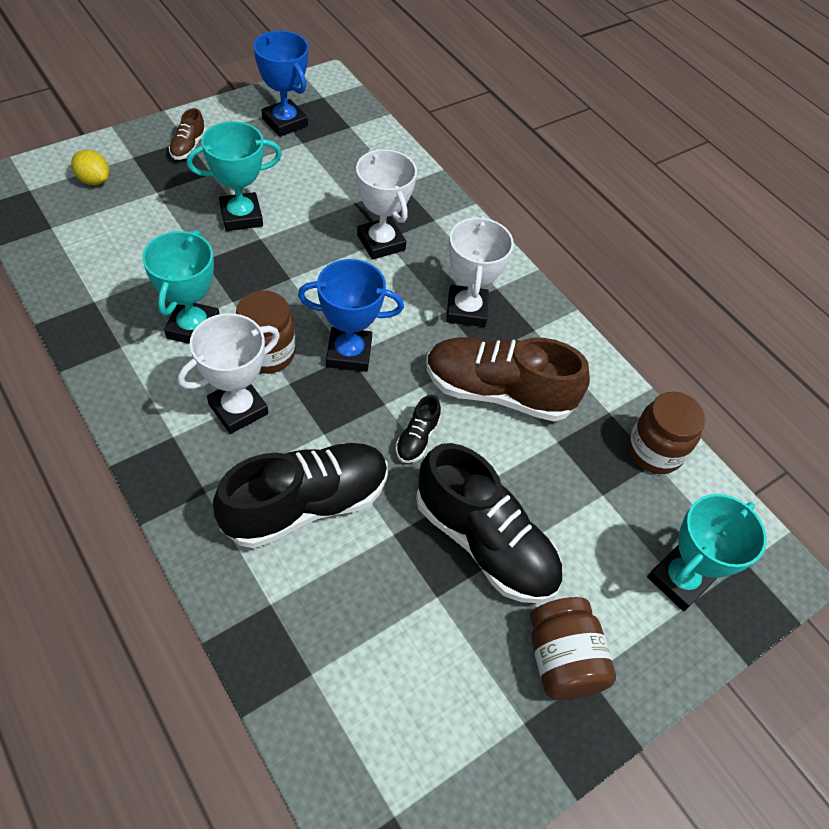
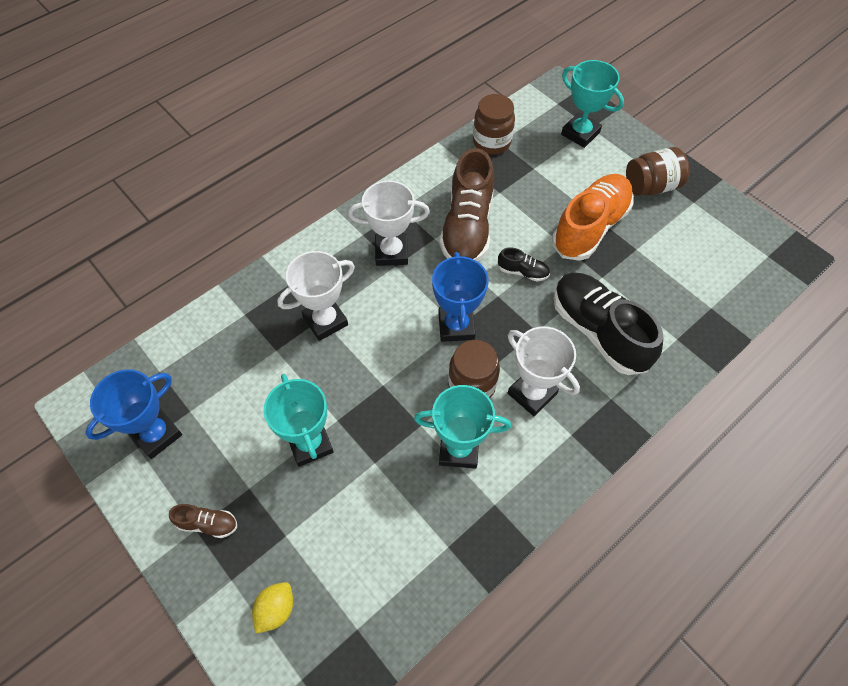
camera: 90 degrees left, 5 degrees up
(484, 542) = (590, 227): black shoe -> orange shoe

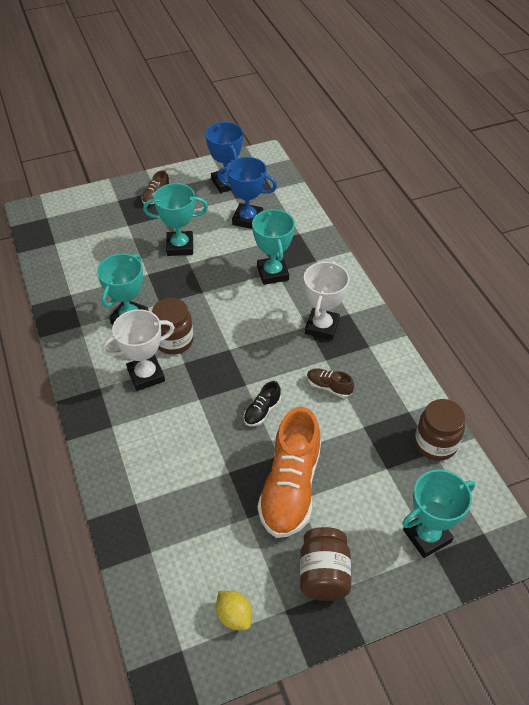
camera: 110 degrees right, 10 degrees down
(276, 609) = (89, 214): yellow lemon -> yellow lemon (234, 616)
(325, 321) = (272, 273): white trophy -> turquoise trophy
(456, 326) = (230, 347): blue trophy -> blue trophy (247, 219)
(467, 227) = (329, 387): brown shoe -> brown shoe, size x0.44
(590, 227) = (290, 487): orange shoe -> orange shoe turned 45 degrees clockwise
(598, 331) = (175, 443): black shoe -> none

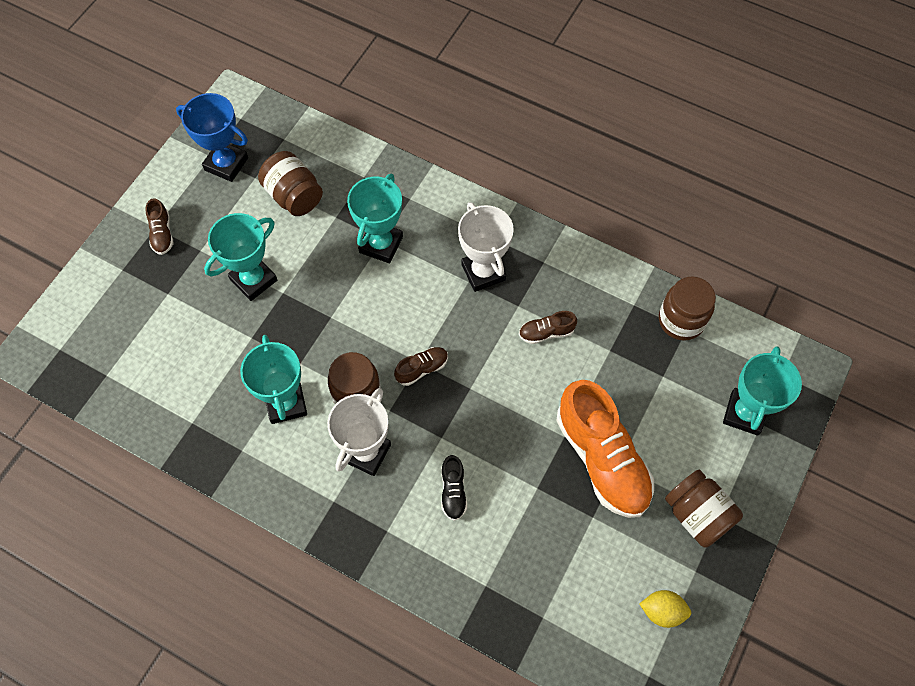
camera: 40 degrees left, 15 degrees up
(227, 354) = (422, 369): none -> brown shoe
(247, 219) = (294, 196): blue trophy -> brown jar
(262, 411) = (510, 404): black shoe -> black shoe (453, 491)
(272, 273) = (381, 244): turquoise trophy -> turquoise trophy turned 75 degrees clockwise

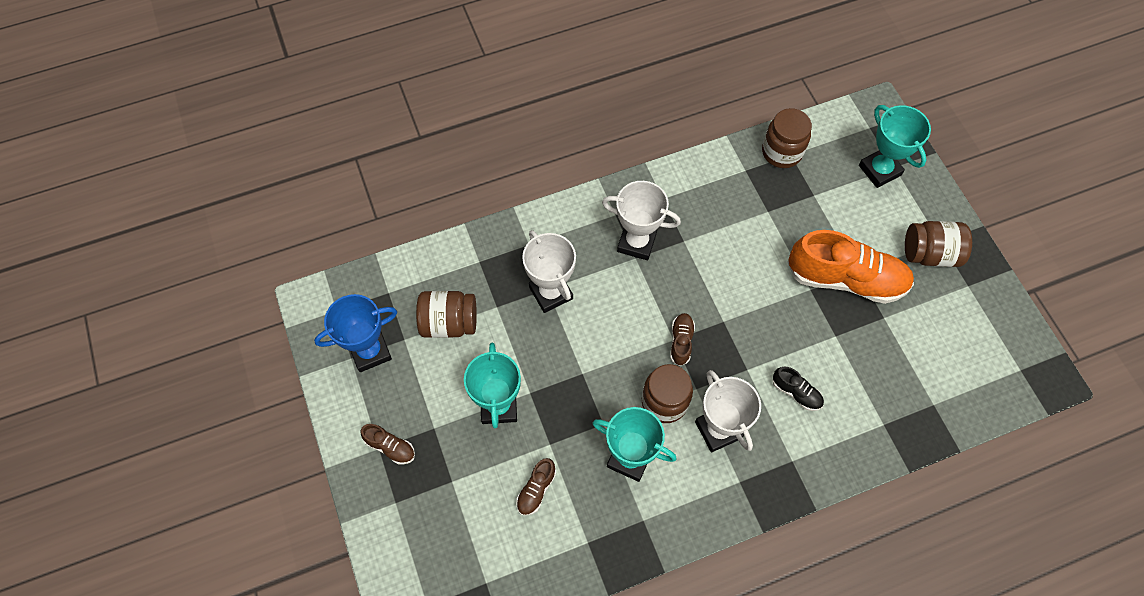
camera: 50 degrees left, 0 degrees up
(381, 244) = (551, 293): turquoise trophy -> white trophy
(546, 332) = (721, 239): brown shoe -> brown shoe (536, 490)
(662, 611) = (981, 327): yellow lemon -> none

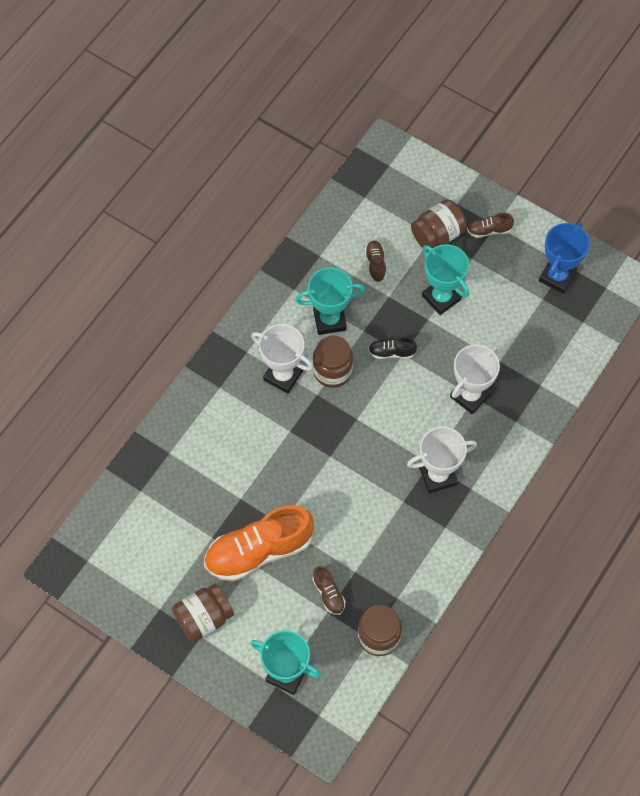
camera: 145 degrees right, 0 degrees up
(449, 323) = (522, 329): brown jar -> brown jar (437, 235)
(551, 293) = (470, 395): white trophy -> white trophy turned 75 degrees counterclockwise
(681, 342) = (350, 420): brown shoe -> brown shoe (328, 594)
(796, 392) = (244, 436): black shoe -> black shoe (391, 352)

